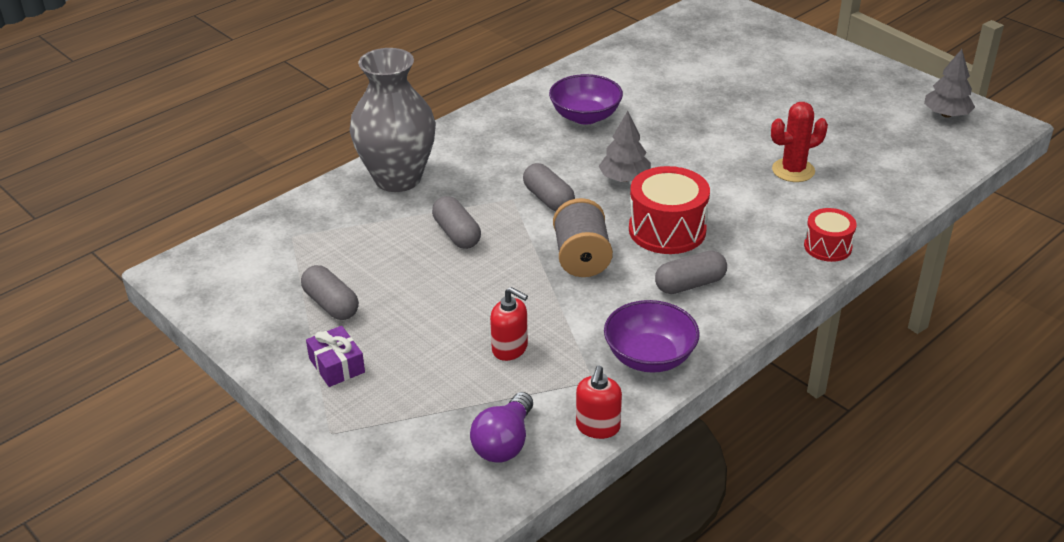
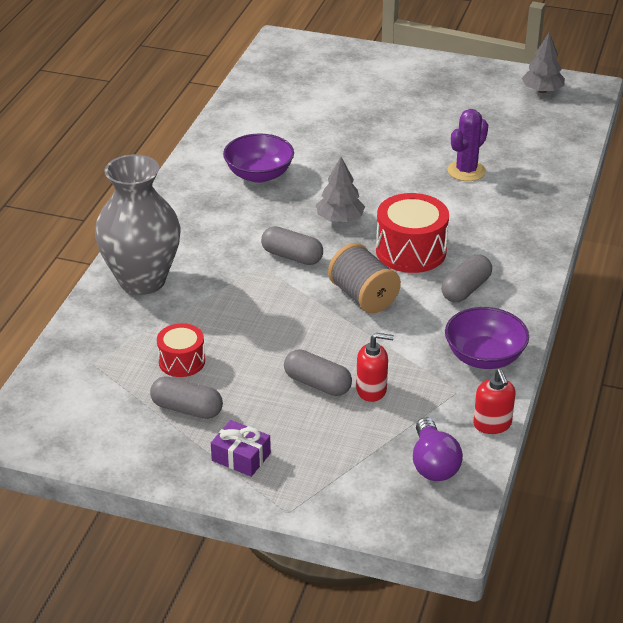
camera: 30 degrees left, 0 degrees up
(456, 234) = (240, 311): grey capsule -> grey capsule (317, 384)
(793, 170) = (466, 171): red cactus -> purple cactus
(827, 247) = (541, 225): red drum -> red drum (182, 361)

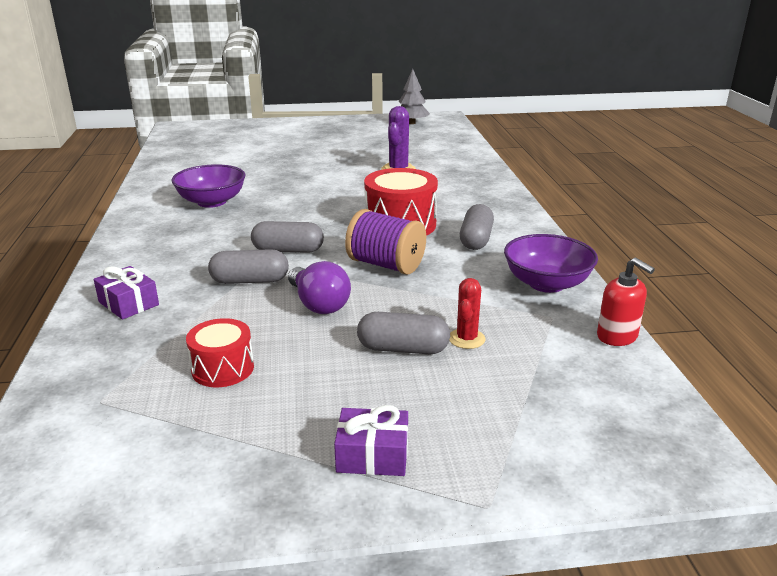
camera: 25 degrees left, 10 degrees down
(142, 280) = (128, 303): grey vase -> purple gift
(187, 409) = (261, 419): grey capsule -> grey capsule (250, 281)
(340, 219) = (314, 216): grey tree -> none
(363, 297) = (386, 265): grey spool -> purple spool
(371, 390) = (466, 339): red soap dispenser -> red cactus
(433, 464) = (602, 391): purple light bulb -> purple light bulb (318, 304)

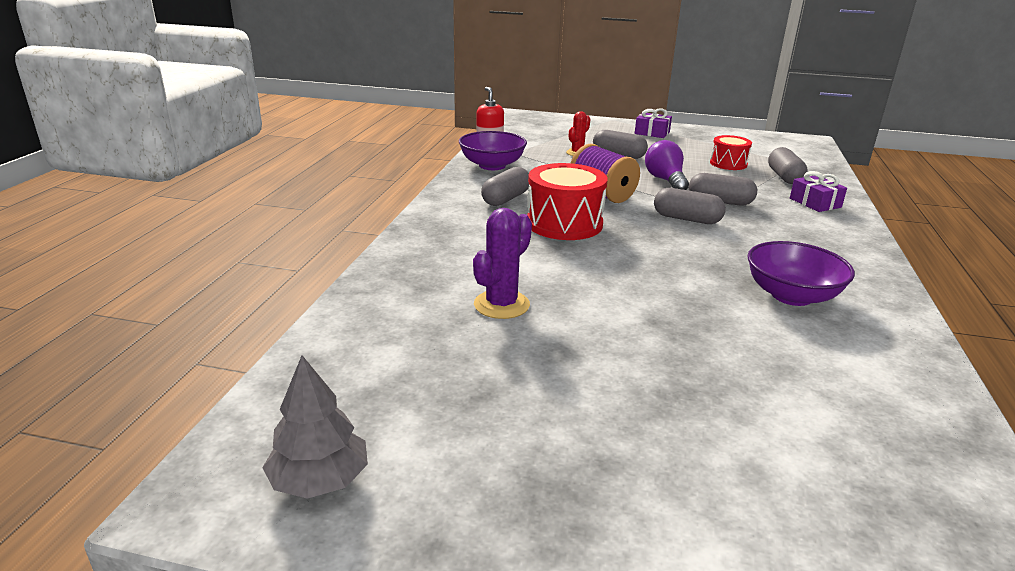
camera: 160 degrees left, 0 degrees up
(141, 352) = (784, 177): none -> grey capsule

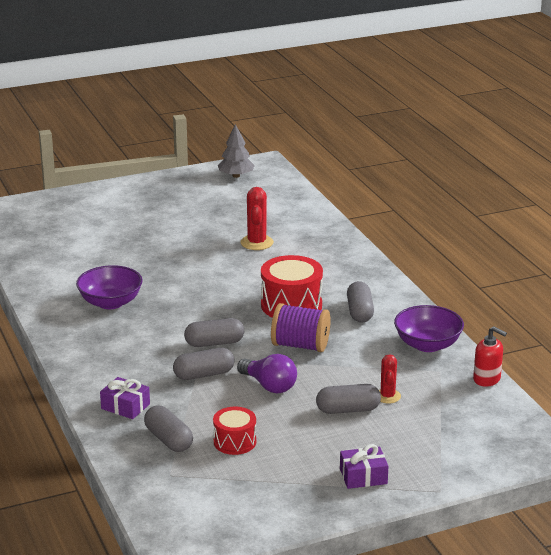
camera: 145 degrees right, 0 degrees up
(501, 305) = (257, 243): purple cactus -> red cactus

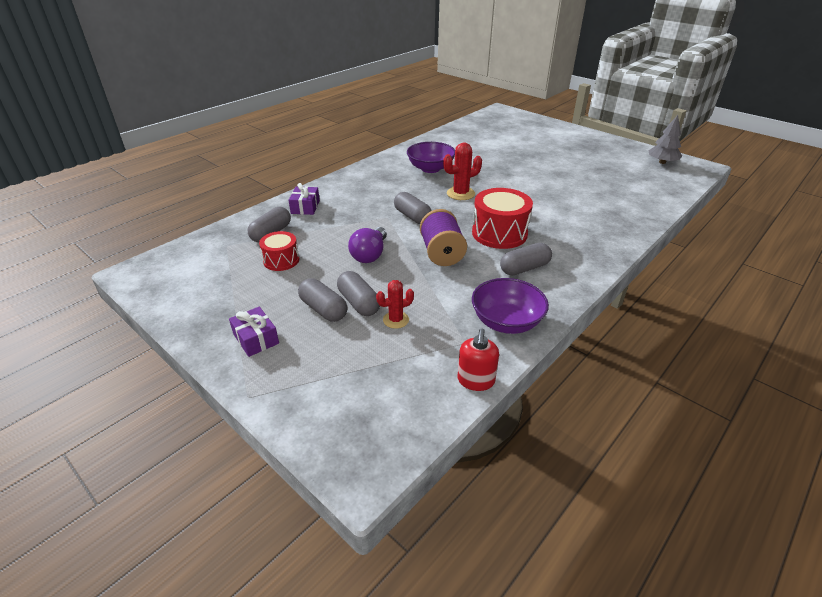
camera: 65 degrees right, 10 degrees up
(204, 374) = (366, 224): grey capsule -> grey capsule (323, 309)
(257, 243) = (575, 195): red cactus -> red cactus (460, 193)

